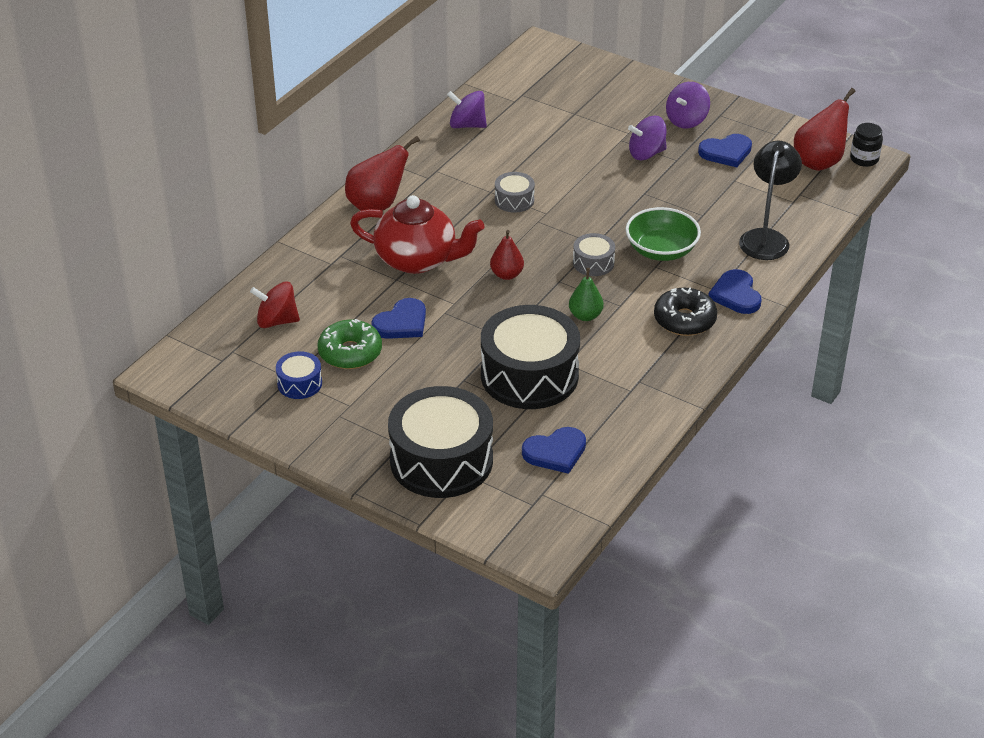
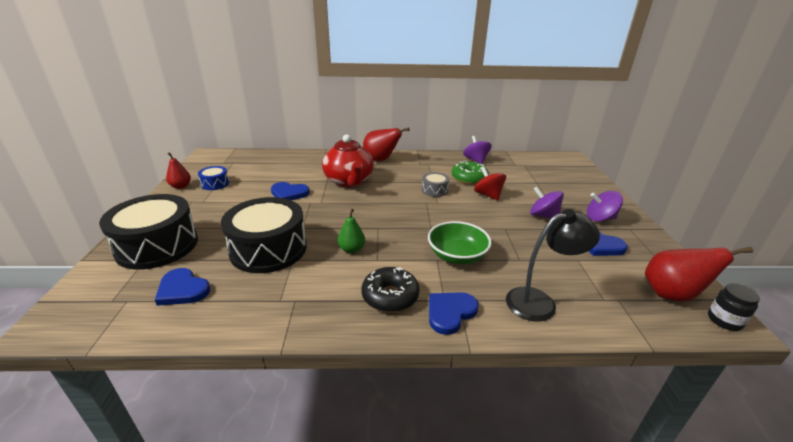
camera: 55 degrees right, 10 degrees down
(277, 321) = (264, 165): red spinning top -> red spinning top (488, 195)
(350, 353) = (251, 188): green donut -> green donut (469, 178)
(506, 274) = (364, 209): red pear -> red pear (181, 186)
(593, 263) = (410, 234): grey drum -> none

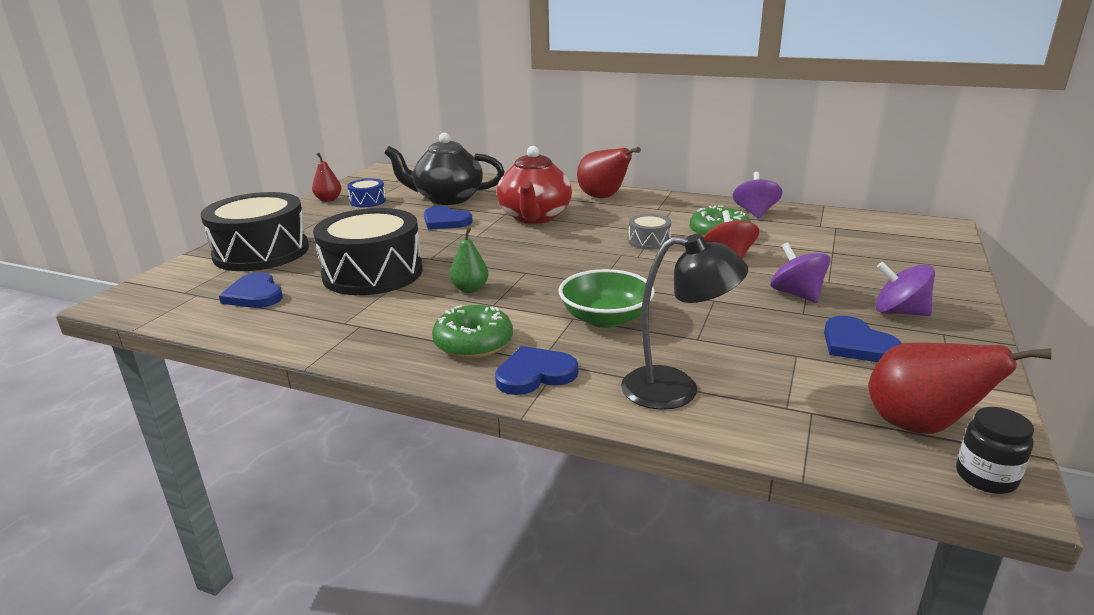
camera: 25 degrees right, 5 degrees down
(275, 173) = (447, 198): none -> black teapot
(390, 296) = (473, 343): black donut -> green donut

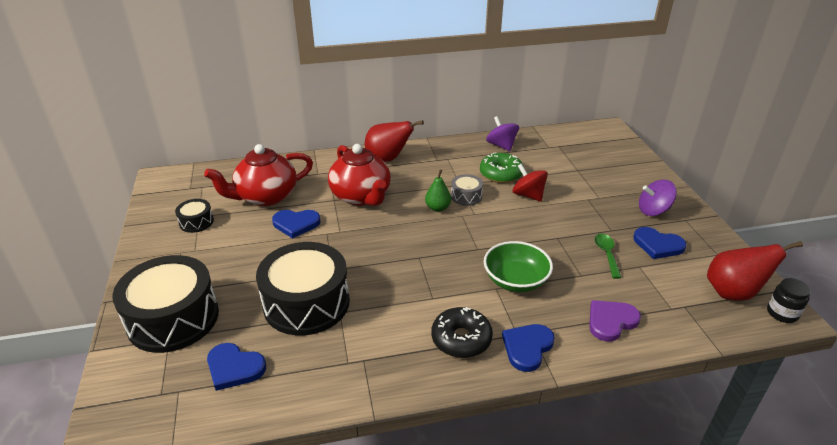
camera: 35 degrees left, 10 degrees up
(328, 200) = (154, 232): red pear -> none
(368, 201) = (196, 222): blue drum -> black drum
(447, 198) = (266, 196): black teapot -> red teapot
(470, 289) = (400, 289): green pear -> green pear (438, 208)
(473, 343) = (461, 339): green donut -> black donut
(676, 389) = (611, 321): black lamp -> purple heart
(762, 331) = (606, 254): none -> green spoon
(796, 294) = (594, 215): purple spinning top -> none

